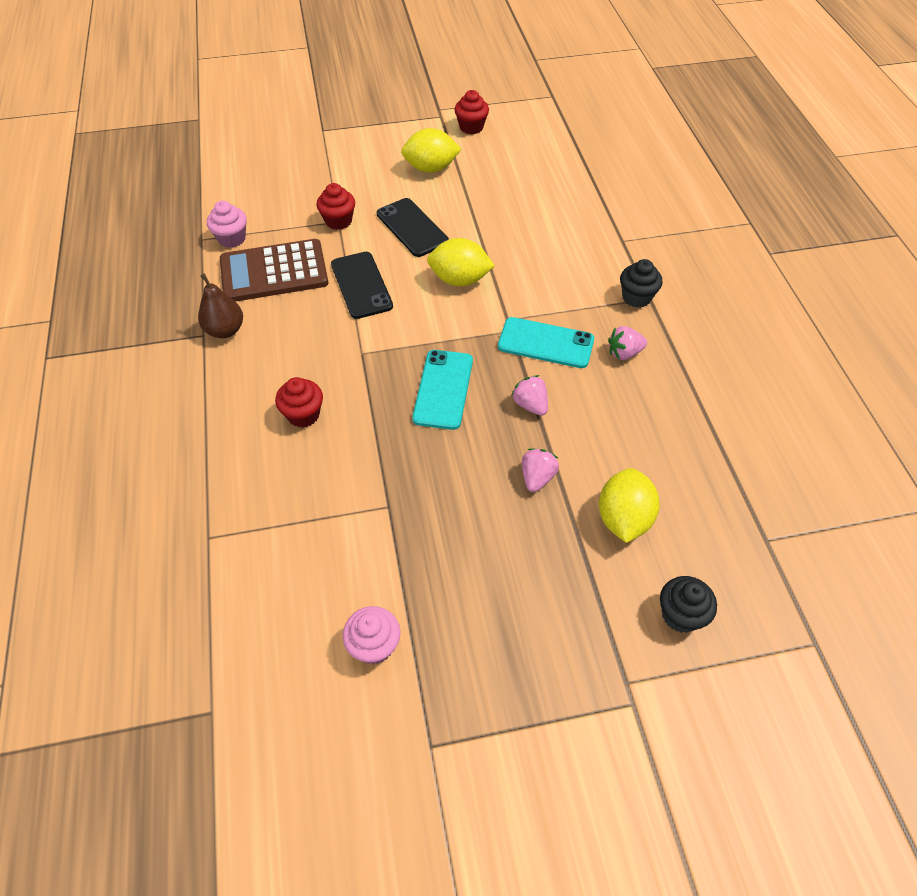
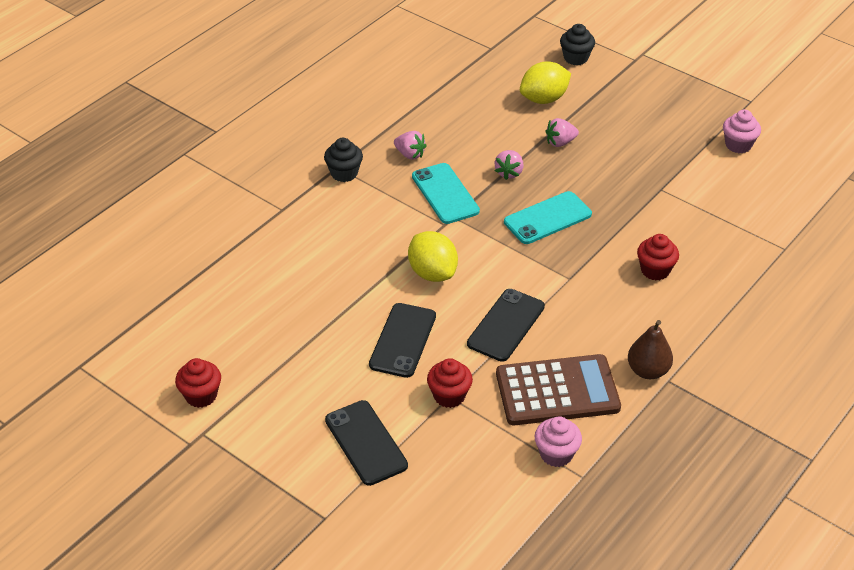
camera: 130 degrees left, 10 degrees down
(274, 272) = (557, 391): brown calculator -> brown calculator turned 45 degrees counterclockwise
(351, 169) = (365, 443): none -> black phone
(431, 168) = (303, 382): yellow lemon -> none

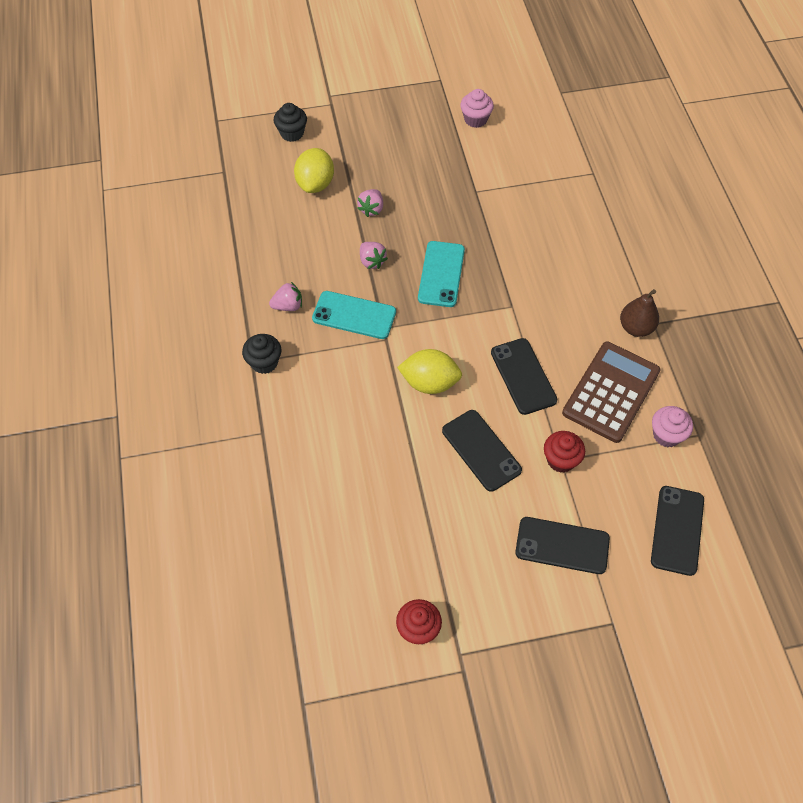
camera: 50 degrees left, 15 degrees up
(463, 514) = (677, 530): none -> black phone
(655, 270) = (549, 254): red cupcake -> none

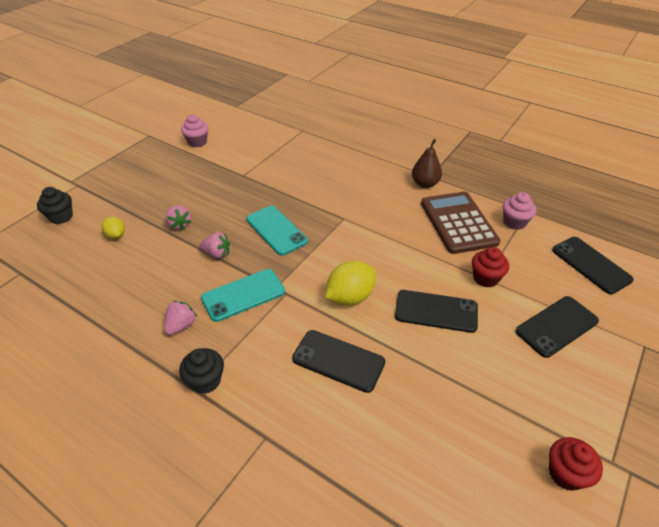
camera: 45 degrees left, 15 degrees down
(315, 184) = (116, 235): yellow lemon -> yellow lemon, size x0.56
(523, 376) = (401, 250): black phone -> black phone (338, 361)

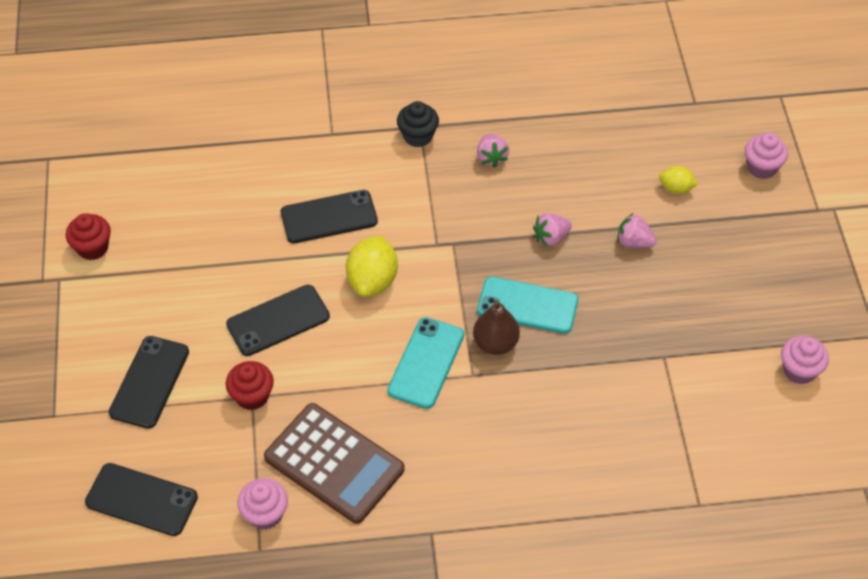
camera: 140 degrees right, 10 degrees up
(61, 217) = (761, 167): black cupcake -> pink cupcake
(243, 295) = (473, 216): turquoise phone -> turquoise phone (426, 363)
(425, 184) = (426, 510): brown pear -> brown pear (495, 343)

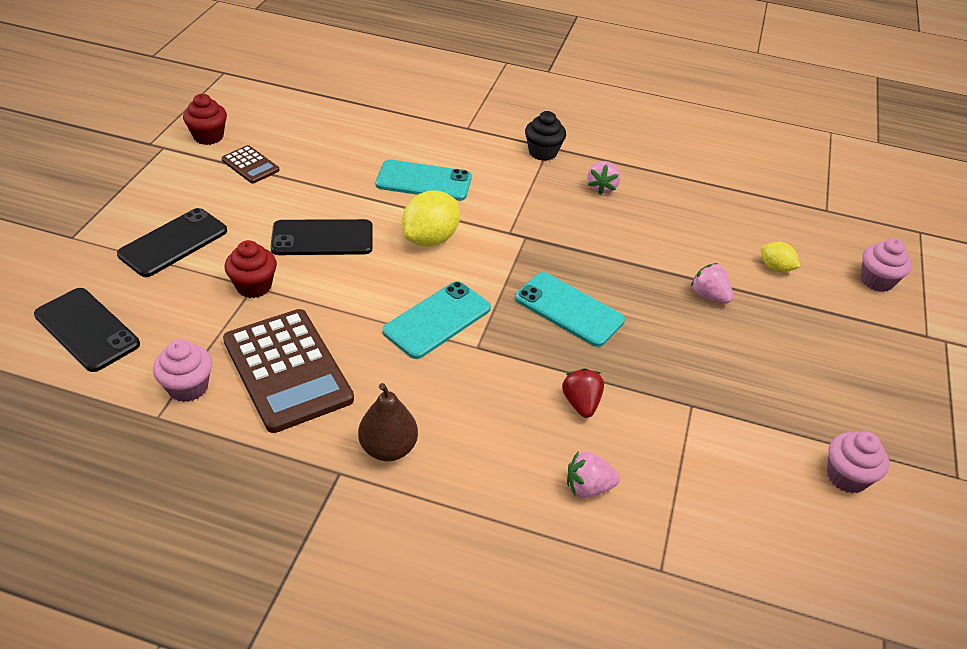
camera: 20 degrees right, 10 degrees down
(157, 266) = (250, 165): none -> brown calculator
(329, 217) = (424, 181): black phone -> turquoise phone
(495, 343) = (517, 329): brown pear -> brown pear (388, 448)
(551, 237) = (625, 264): pink strawberry -> pink strawberry (588, 487)
(580, 392) = (581, 403): none -> red strawberry

